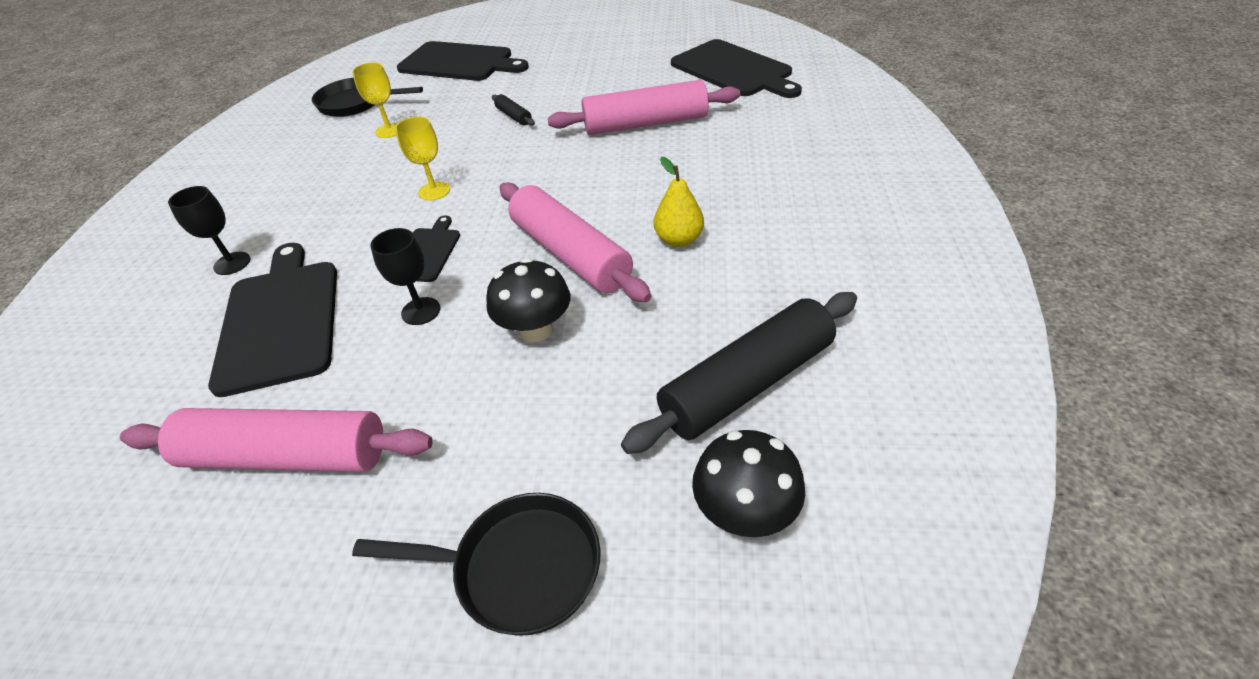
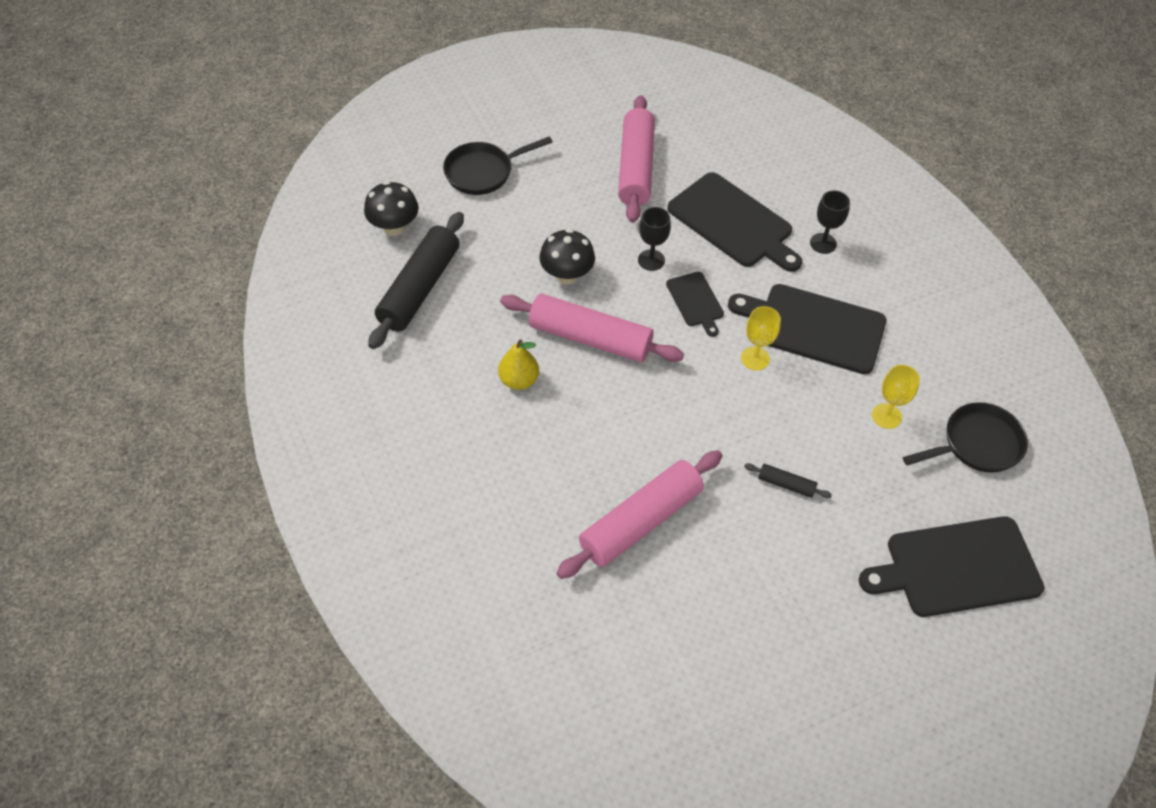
camera: 145 degrees right, 10 degrees up
(287, 456) = (635, 168): pink rolling pin -> pink rolling pin turned 60 degrees counterclockwise
(733, 70) = (605, 674): black cutting board -> black cutting board (814, 327)

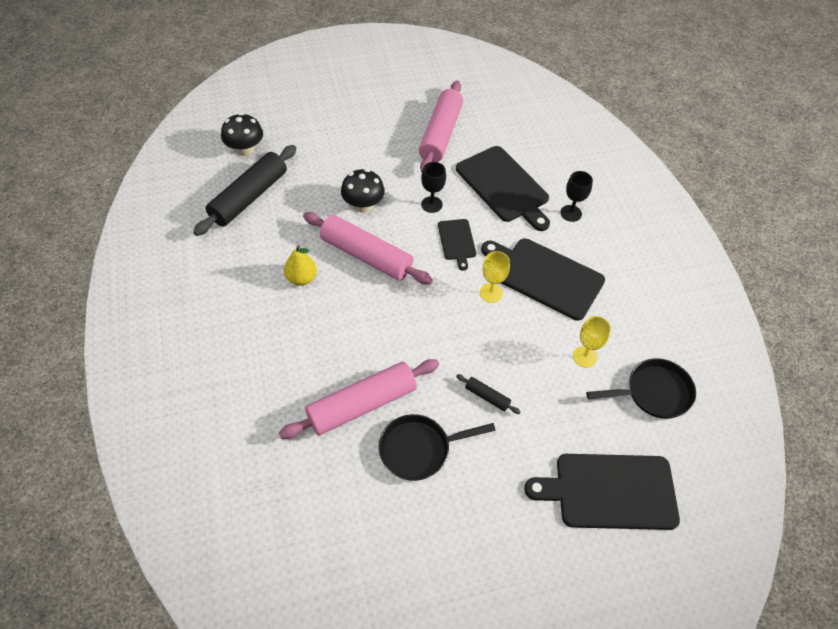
camera: 10 degrees right, 0 degrees up
(483, 172) = (324, 120): black pan -> black pan (419, 449)

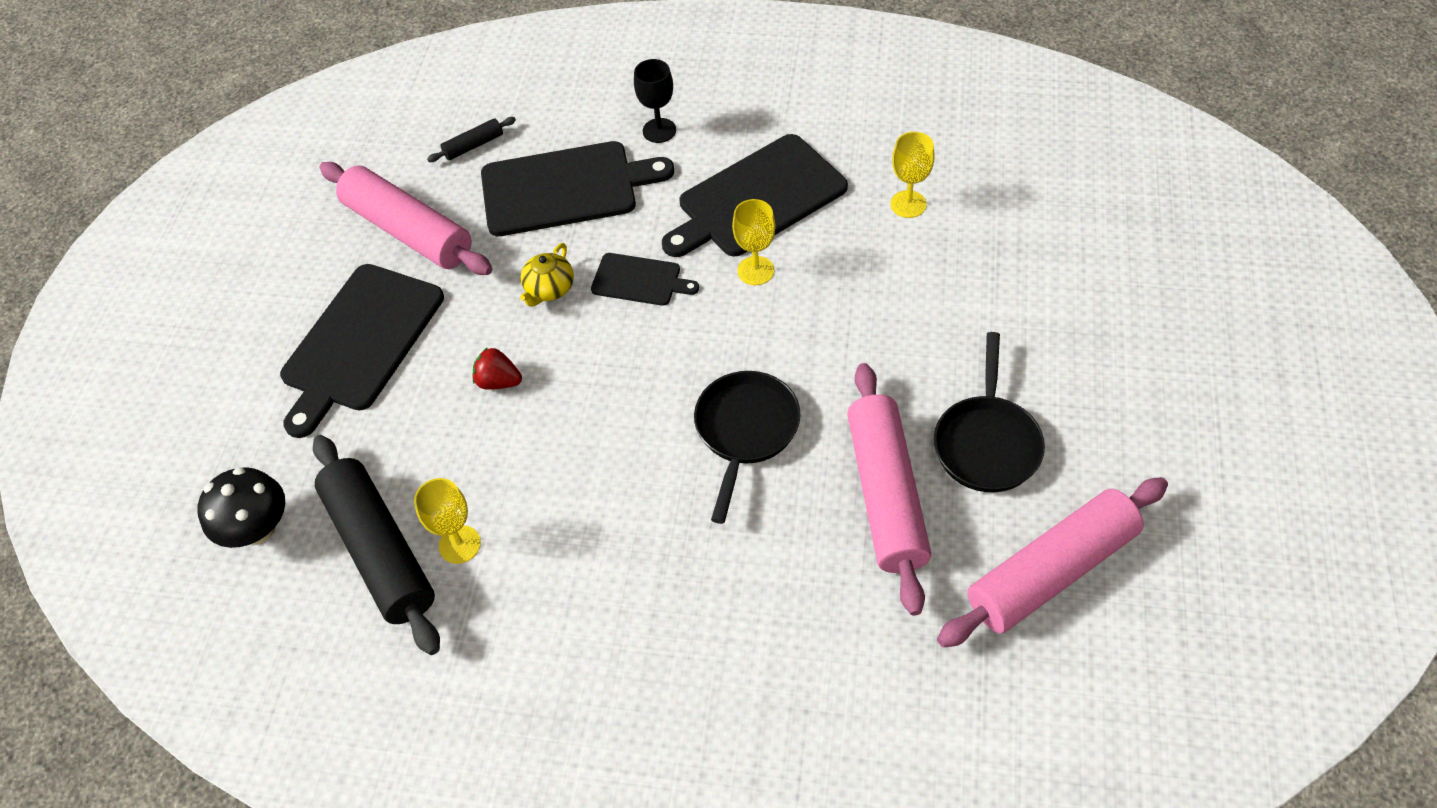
camera: 60 degrees left, 0 degrees up
(262, 226) = (459, 544): none -> yellow goblet
(301, 278) = (606, 513): yellow pear -> none
(363, 205) = (498, 381): black mushroom -> red strawberry
(366, 255) = (606, 407): pink rolling pin -> pink rolling pin (1050, 571)
(431, 204) = (549, 289): black goblet -> yellow teapot
(487, 396) = (930, 334): black rolling pin -> black rolling pin (473, 145)
(610, 491) = (1115, 252): black cutting board -> black cutting board (359, 342)
(654, 393) = (990, 155): black pan -> black pan (745, 431)

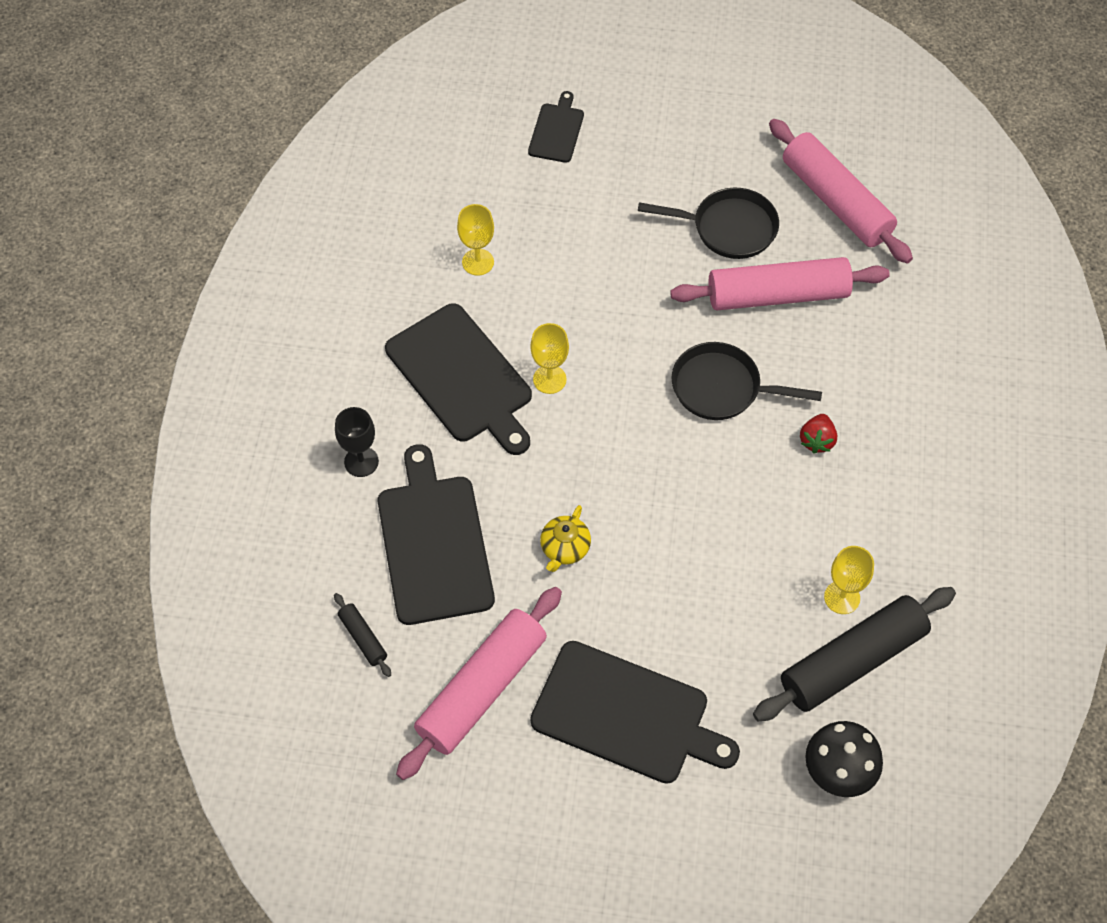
camera: 95 degrees left, 5 degrees up
(498, 381) = (673, 583): red strawberry -> red strawberry (817, 440)
(549, 289) = (565, 548): yellow teapot -> yellow teapot turned 90 degrees clockwise
(639, 280) = (557, 472): black cutting board -> black cutting board (557, 131)

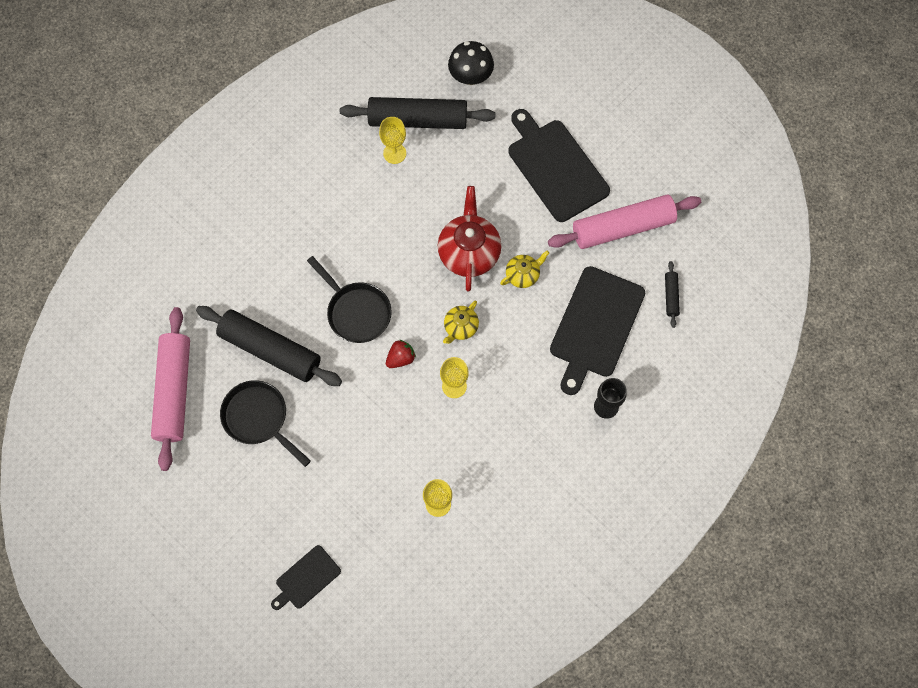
camera: 145 degrees left, 10 degrees up
(462, 377) = (507, 423): black cutting board -> none
(591, 444) = (460, 327): none -> yellow teapot
(650, 534) = (469, 252): none -> red teapot
(777, 295) = (270, 350): pink rolling pin -> black rolling pin
(817, 440) = (330, 244): red strawberry -> red strawberry (400, 358)

